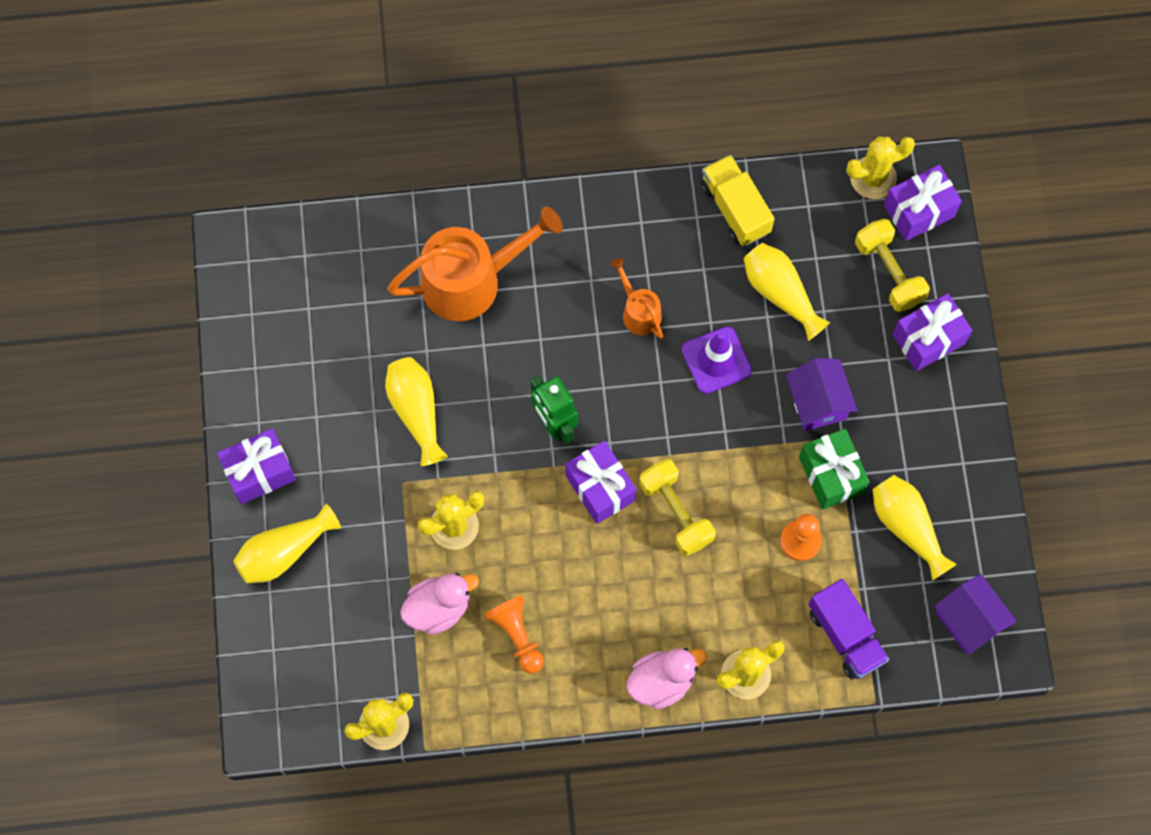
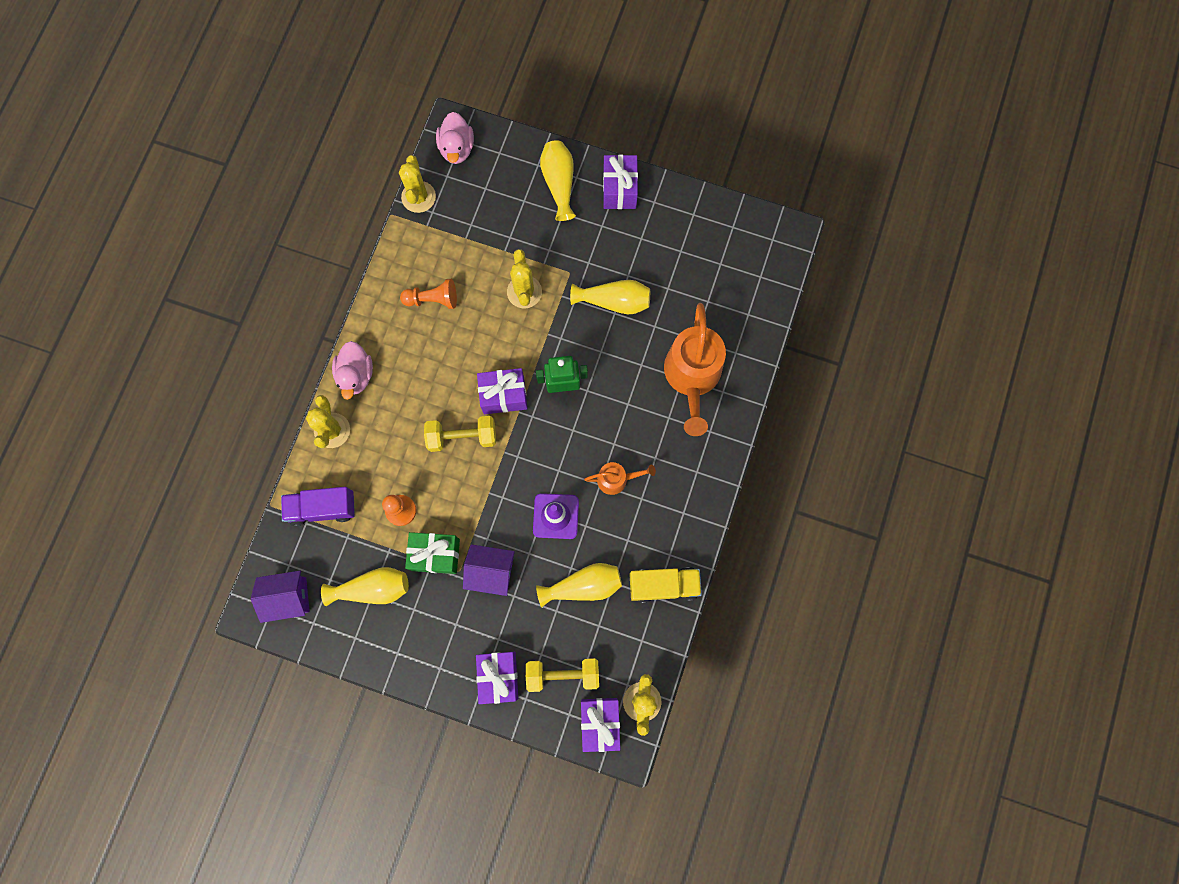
camera: 115 degrees right, 5 degrees up
(439, 608) = (475, 260): pink duck -> pink duck (457, 148)

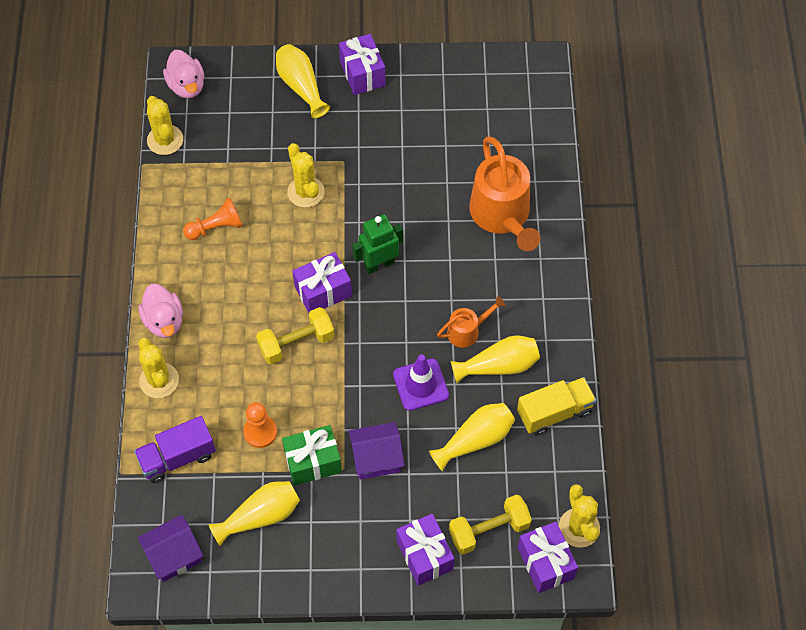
camera: 20 degrees left, 15 degrees down
(614, 301) = (398, 173): yellow vase -> yellow vase (499, 366)

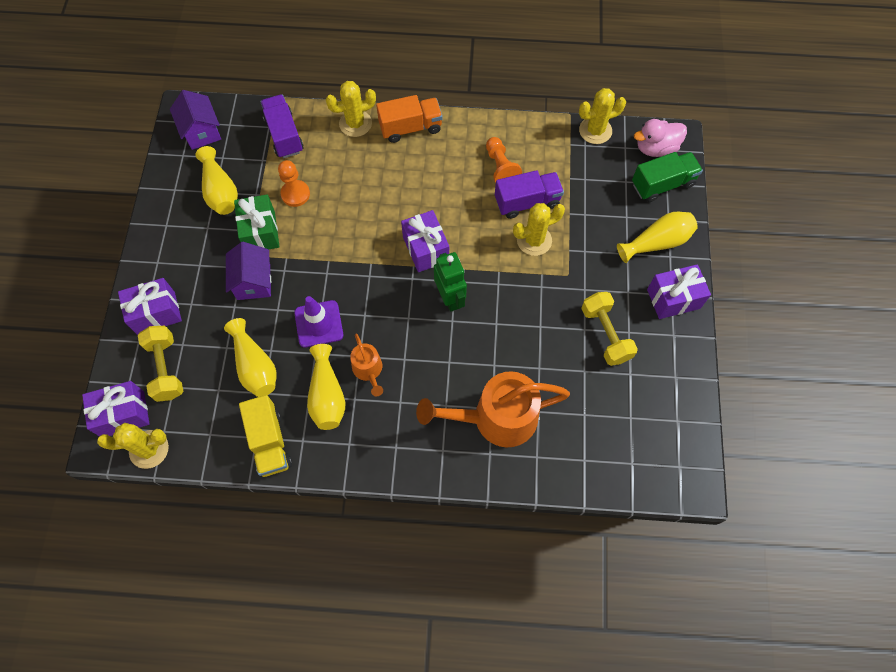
camera: 95 degrees right, 5 degrees up
(164, 321) = (410, 128): pink duck -> orange truck
(232, 80) = (662, 184): none -> green truck
(259, 200) = (527, 202): none -> purple truck
(296, 343) = (376, 225): yellow dumbbell -> yellow dumbbell (605, 334)

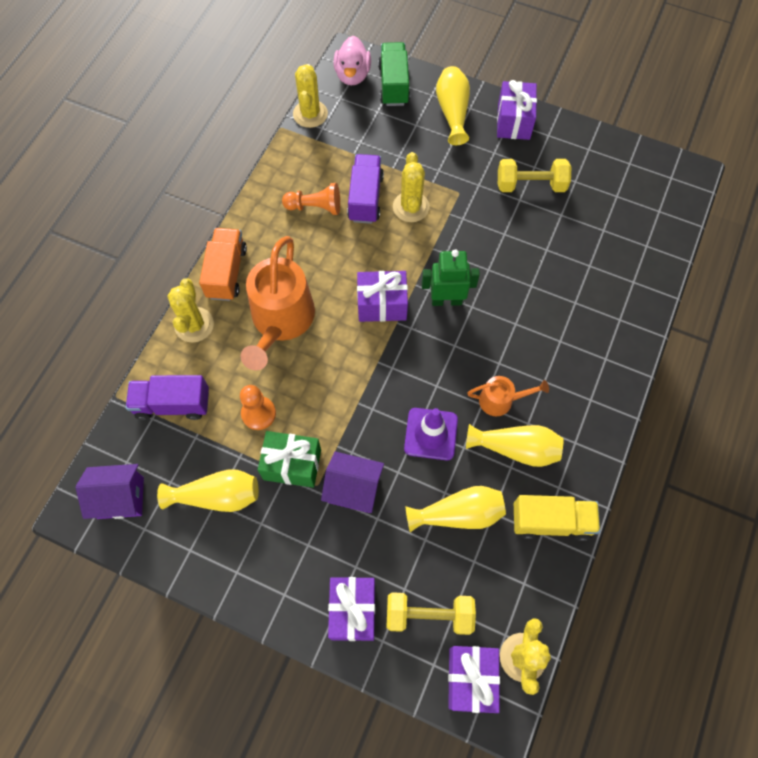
camera: 70 degrees left, 0 degrees up
(496, 418) = (586, 302): orange watering can -> orange watering can (281, 321)

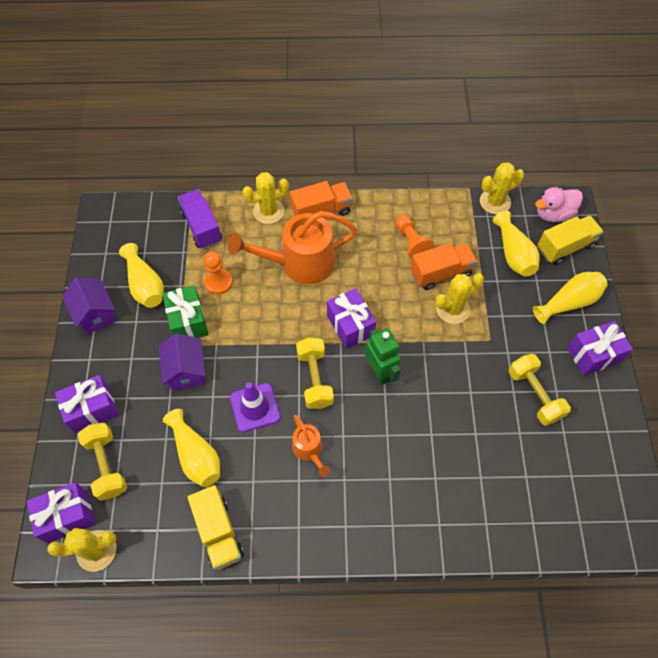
camera: 65 degrees right, 5 degrees down
(120, 497) = (121, 229): purple house -> purple house (95, 314)
(365, 198) = (441, 273): purple truck -> orange truck
(394, 85) = (565, 247): green truck -> yellow truck
(426, 363) = (315, 379): none -> yellow dumbbell
(516, 448) = (271, 479): yellow vase -> yellow vase (513, 254)

